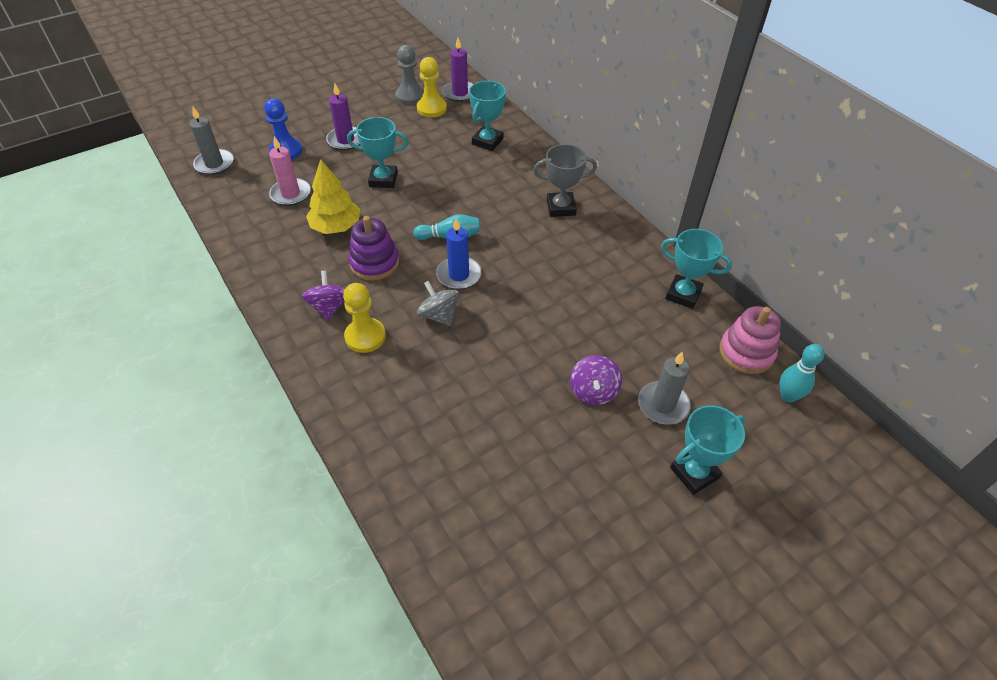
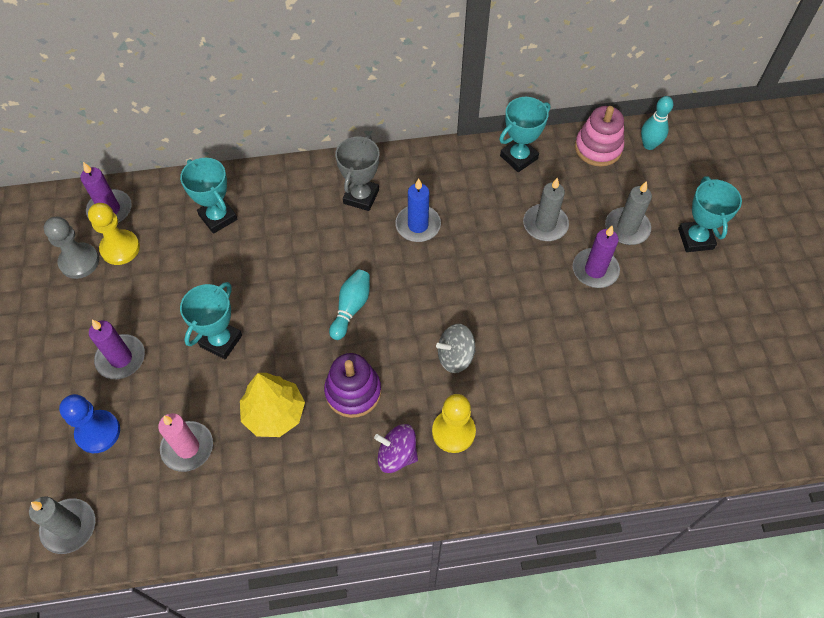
camera: 65 degrees left, 10 degrees up
(459, 275) = (409, 320): blue candle -> blue candle (418, 225)
(593, 391) = (595, 270): purple spinning top -> purple candle
(619, 337) = (545, 224): none -> grey candle

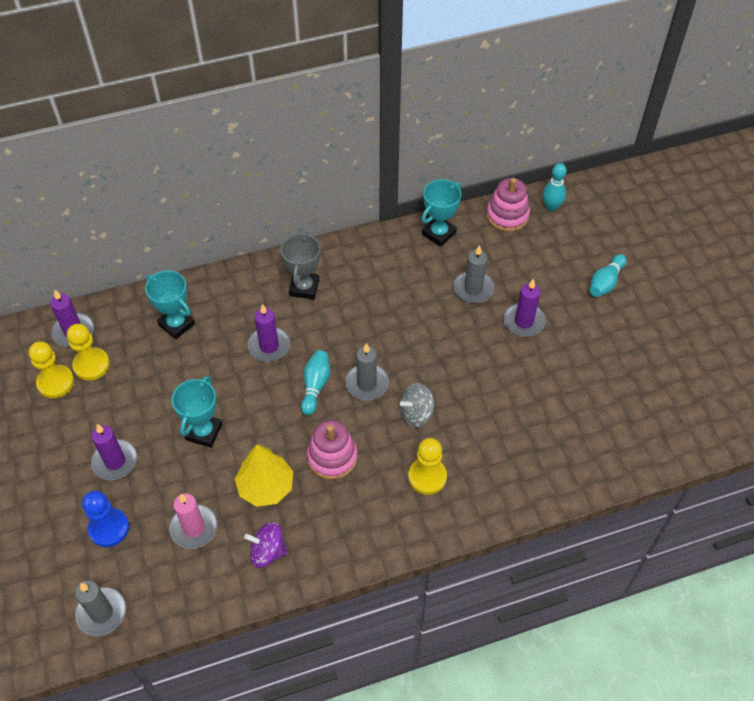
camera: 10 degrees left, 5 degrees down
(79, 262) = (55, 382): grey pawn -> yellow pawn
(310, 256) = (269, 346): none -> purple candle
(353, 391) = (332, 457): purple stacking toy -> pink stacking toy
(396, 455) = (381, 504): purple spinning top -> purple spinning top (267, 552)
(418, 225) = (360, 305): blue candle -> none
(627, 228) = (545, 282): grey candle -> grey candle (366, 384)
(695, 239) = (605, 282): turquoise trophy -> turquoise bowling pin

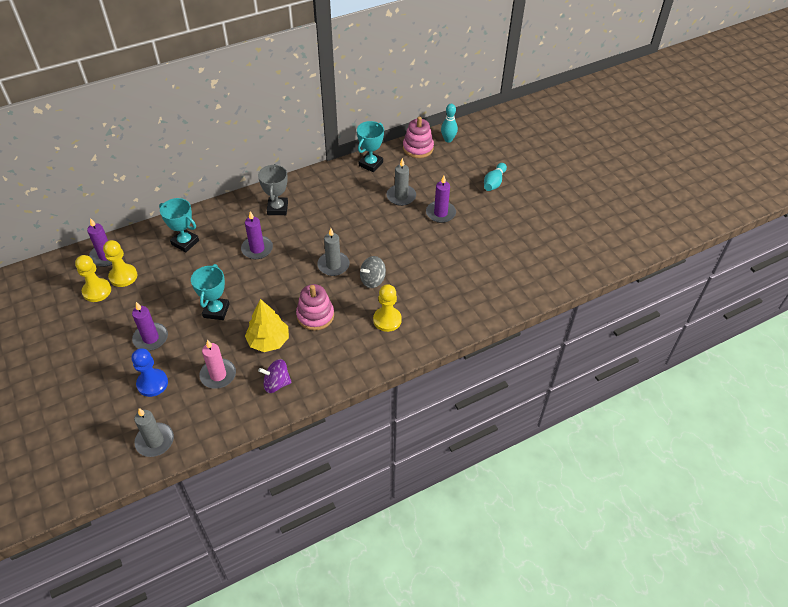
camera: 10 degrees left, 5 degrees down
(315, 386) = (295, 271): turquoise bowling pin -> none

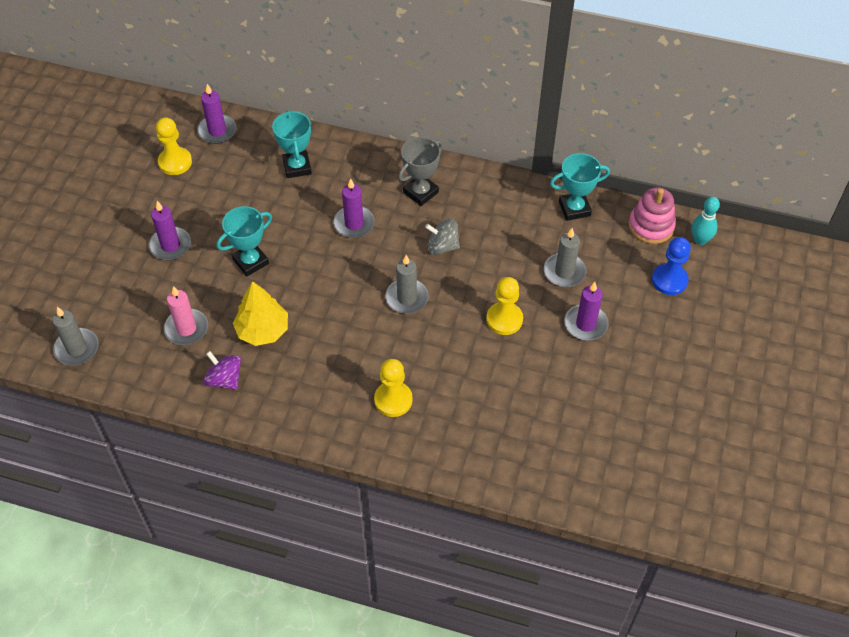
camera: 45 degrees right, 5 degrees up
(123, 276) = (210, 163): yellow pawn -> yellow pawn (504, 319)
(152, 383) = (128, 292): blue pawn -> blue pawn (669, 280)
(315, 315) = (331, 339): pink stacking toy -> none
(372, 280) = (427, 345): grey spinning top -> grey spinning top (442, 246)
(494, 183) = (692, 333): turquoise bowling pin -> none

